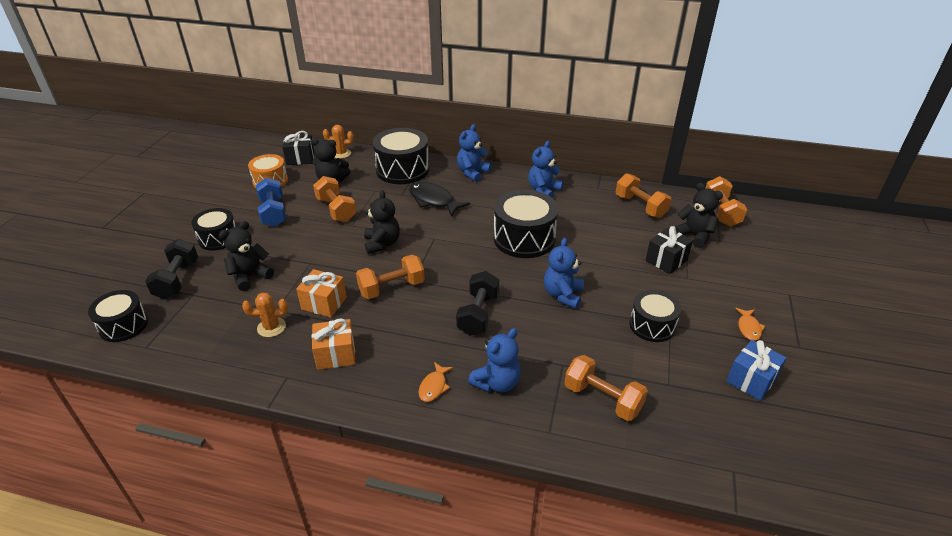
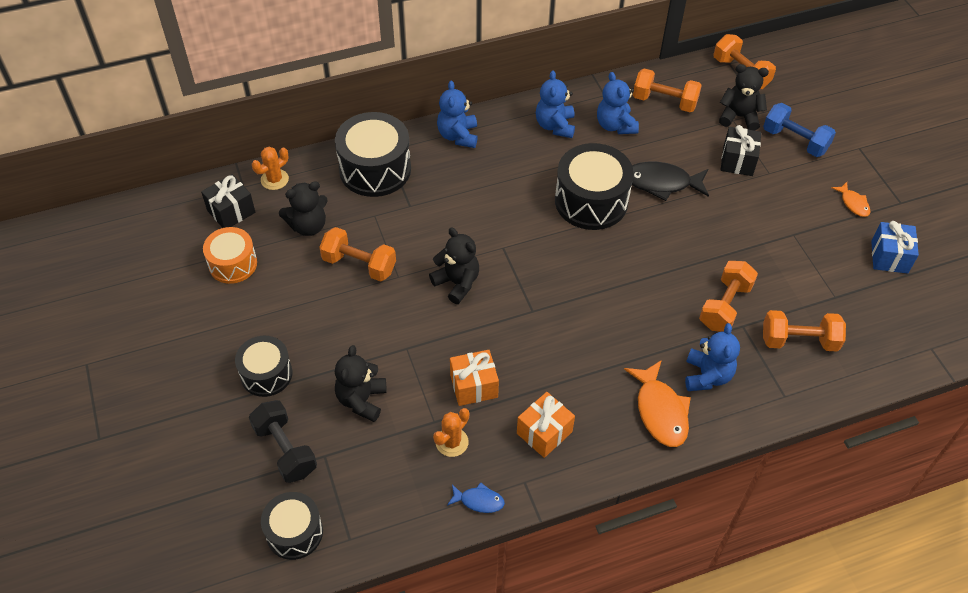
camera: 35 degrees left, 15 degrees up
(244, 371) = (479, 501): none -> blue fish
(273, 213) = (291, 306): blue dumbbell -> blue dumbbell (795, 141)
(392, 288) = (521, 331): orange dumbbell -> orange dumbbell (725, 306)
(433, 200) = (454, 197): black fish -> black fish (662, 183)
(434, 386) = (660, 411): orange fish -> orange fish, size x1.84
(478, 314) = (629, 315): black dumbbell -> none
(562, 295) = (682, 251): blue teddy bear -> blue teddy bear (615, 125)
(652, 325) = (780, 243): black drum -> none

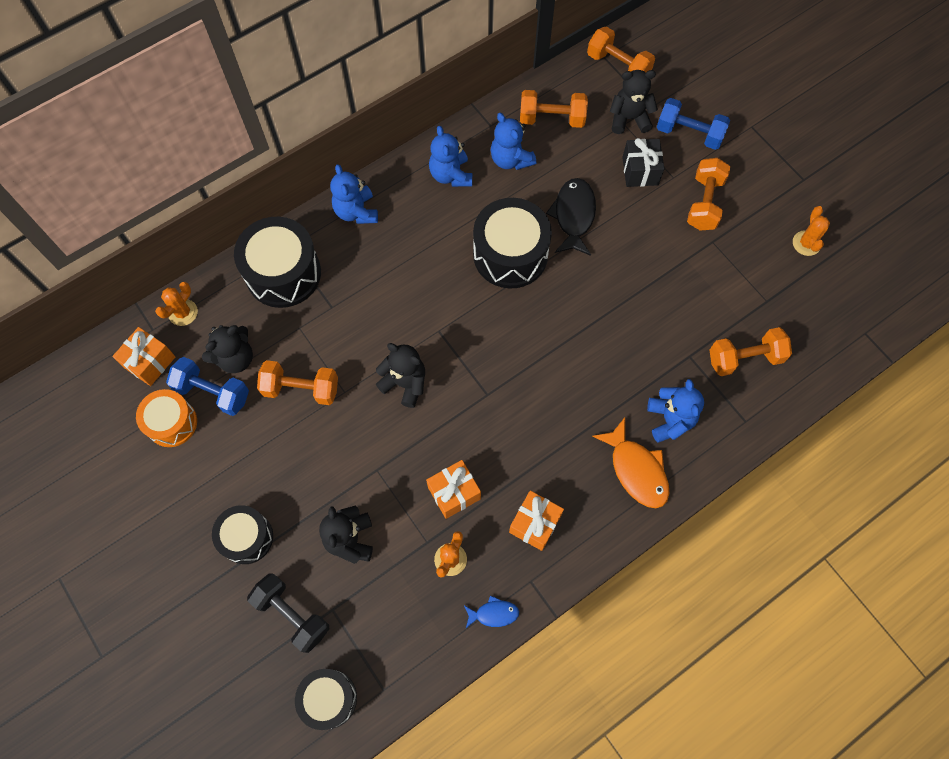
camera: 15 degrees left, 15 degrees up
(231, 211) = (150, 362): black gift -> orange gift
(278, 248) = (213, 392): none -> blue dumbbell
(662, 183) = (573, 216): black fish -> black fish turned 105 degrees clockwise
(725, 306) = (668, 339): orange dumbbell -> orange dumbbell (704, 203)
(853, 203) = (760, 192): orange fish -> none
(889, 257) = (806, 243): blue gift -> orange cactus

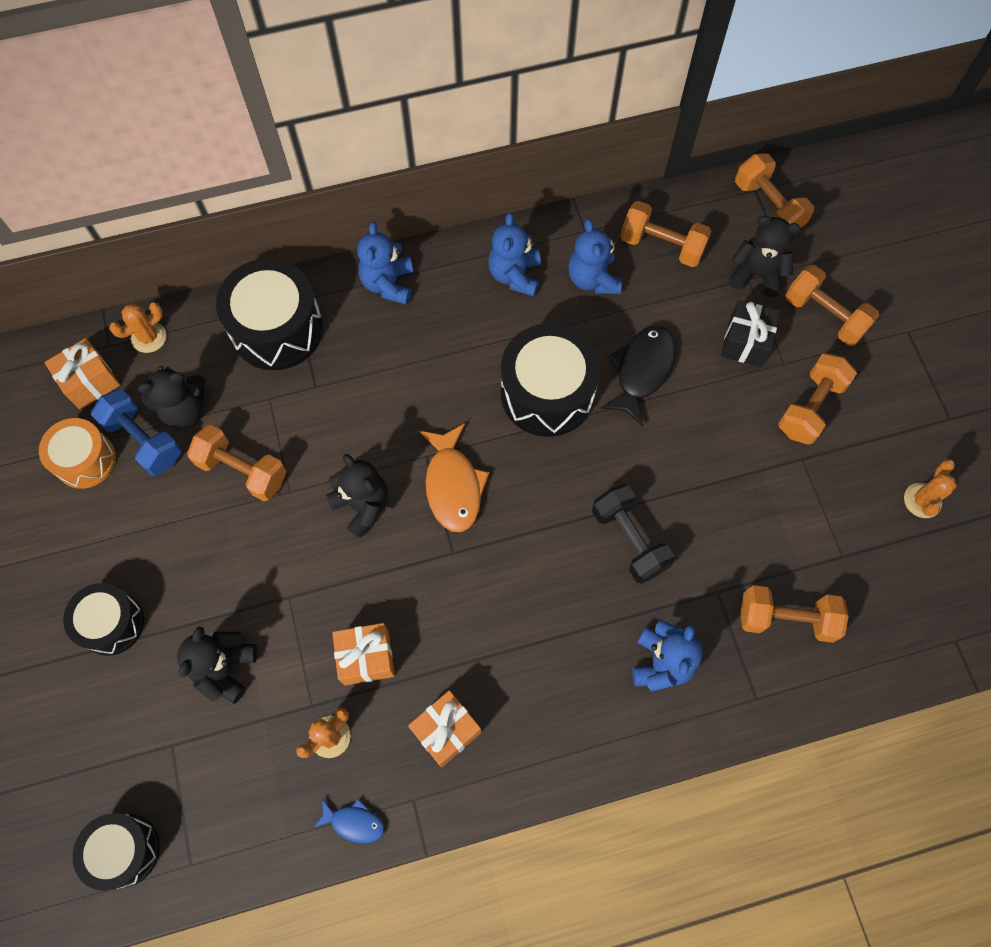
camera: 20 degrees right, 0 degrees up
(292, 614) = (125, 733): black dumbbell -> black dumbbell (629, 540)
(636, 470) = (595, 710): orange fish -> orange fish (453, 485)
(689, 133) = (824, 315): blue dumbbell -> orange dumbbell

